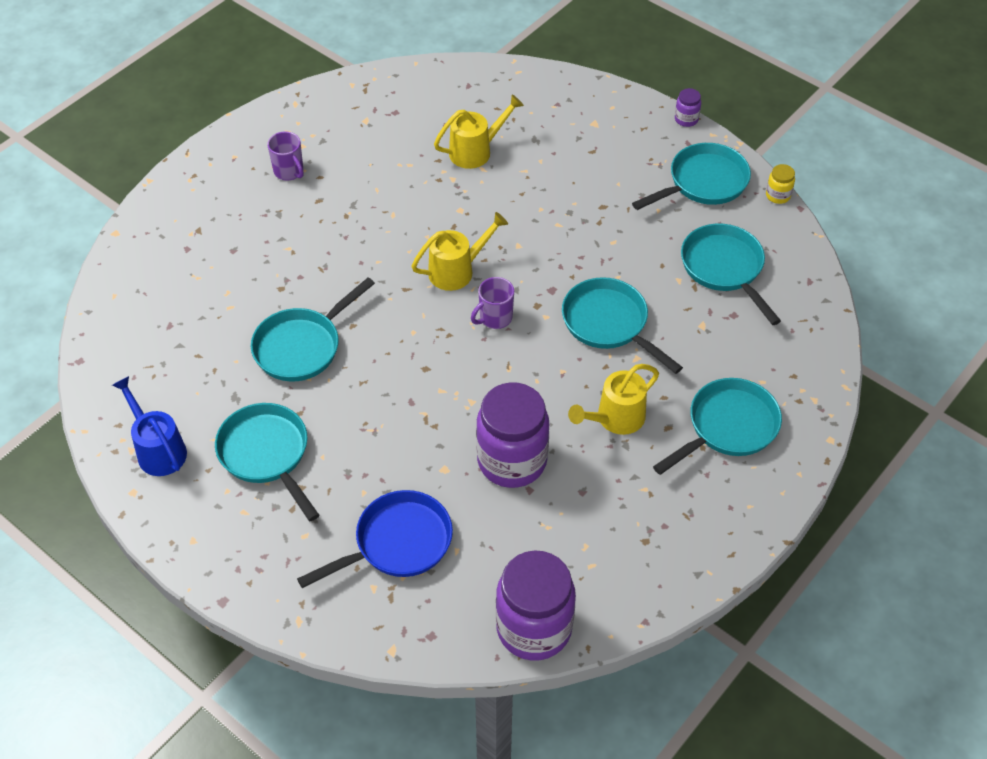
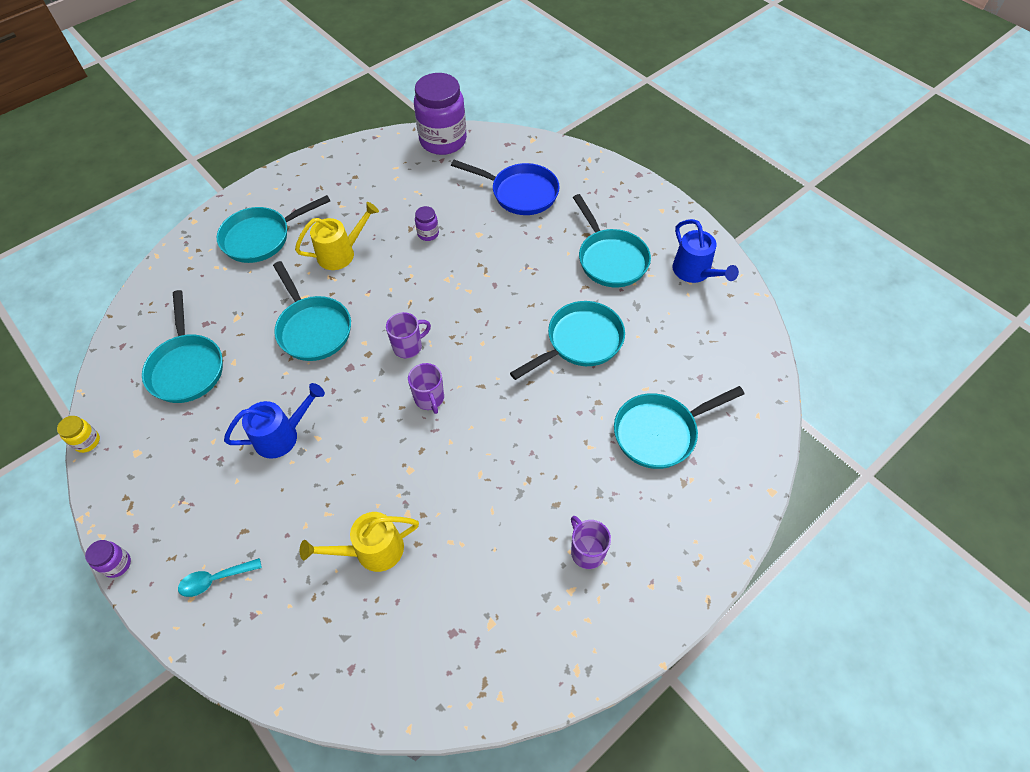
camera: 170 degrees left, 5 degrees up
(397, 543) = (520, 193): blue pan -> blue pan turned 135 degrees counterclockwise
(457, 270) = (429, 399): yellow watering can -> purple mug
(512, 461) = (428, 234): purple jar -> purple jar, size x0.42
(593, 222) = (283, 435): none -> blue watering can
(599, 120) = (215, 579): none -> turquoise spoon
(703, 183) = (150, 469): turquoise pan -> turquoise pan (659, 432)

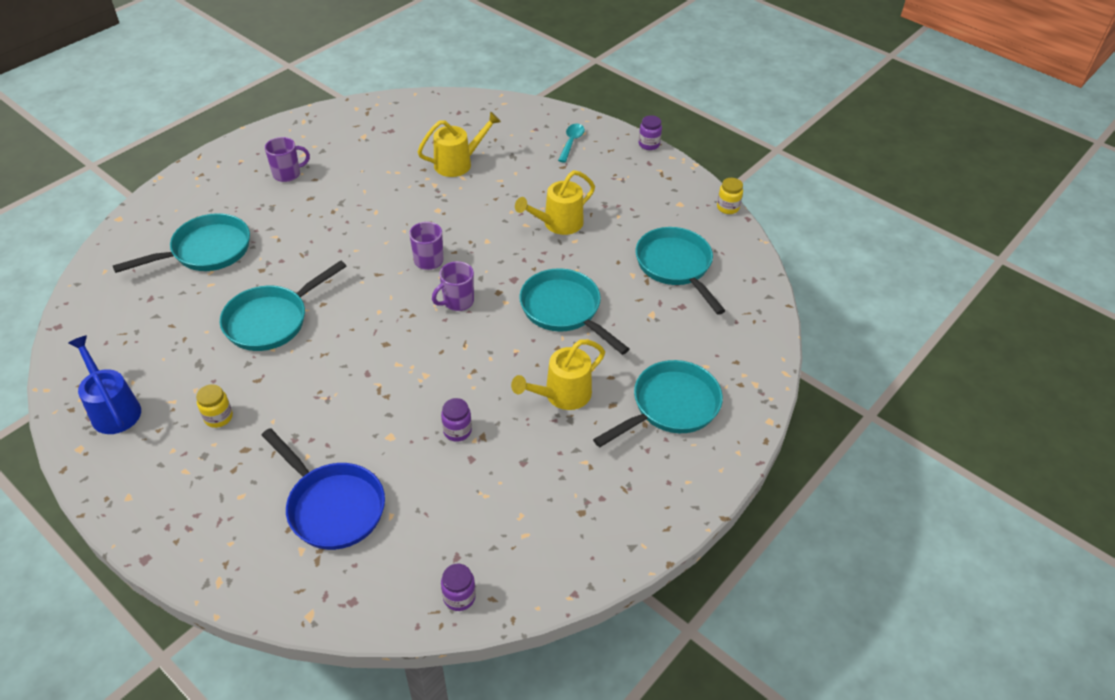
camera: 170 degrees right, 10 degrees down
(215, 579) = (571, 142): turquoise spoon -> turquoise spoon turned 45 degrees counterclockwise
(283, 435) = (558, 224): blue watering can -> yellow watering can
(443, 141) = (459, 597): purple jar -> purple jar, size x0.42
(520, 193) = (332, 506): blue pan -> blue pan turned 150 degrees counterclockwise
(587, 551) = (287, 174): purple mug -> purple mug turned 75 degrees counterclockwise
(610, 259) = (218, 417): turquoise pan -> yellow jar

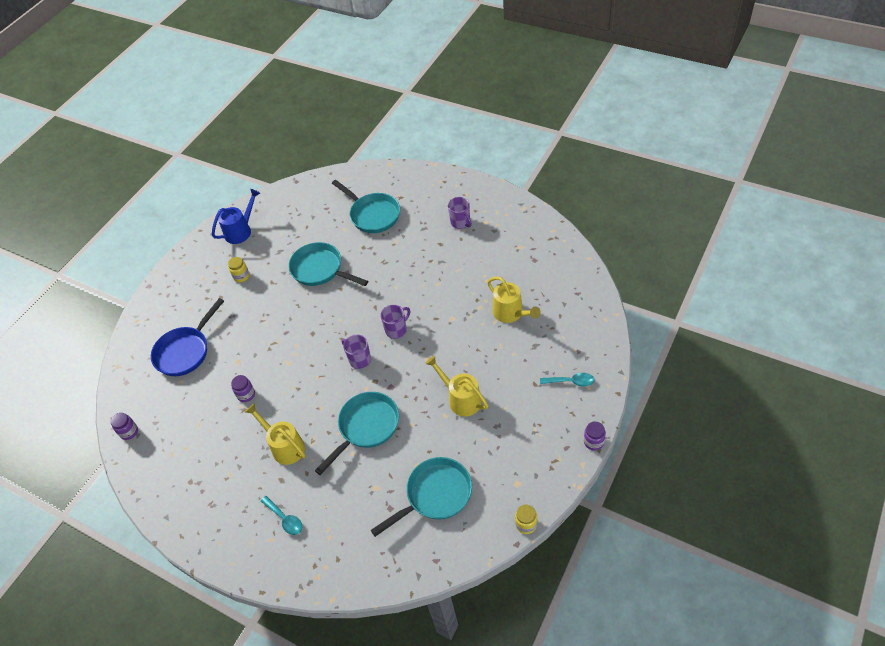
camera: 85 degrees right, 5 degrees up
(670, 406) = (285, 519): turquoise pan -> turquoise spoon

